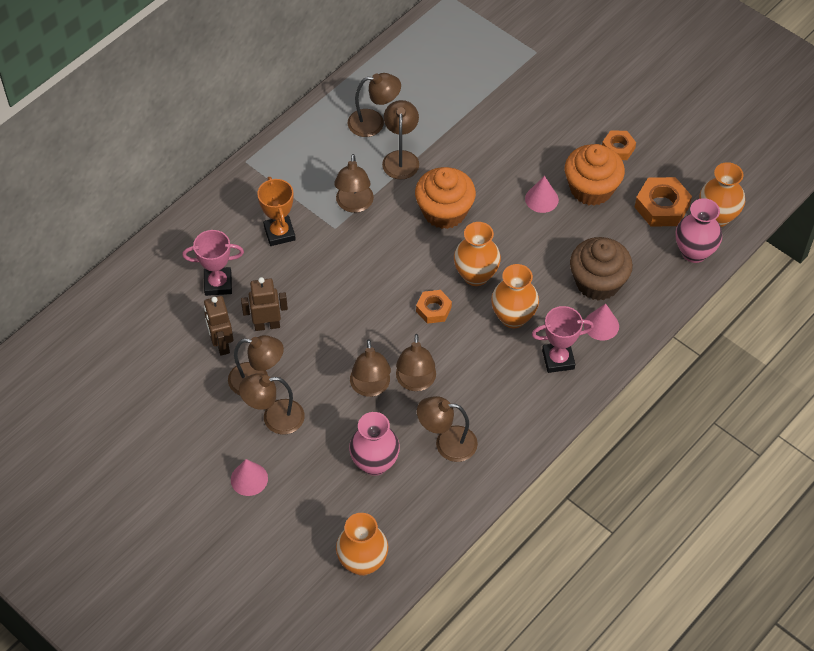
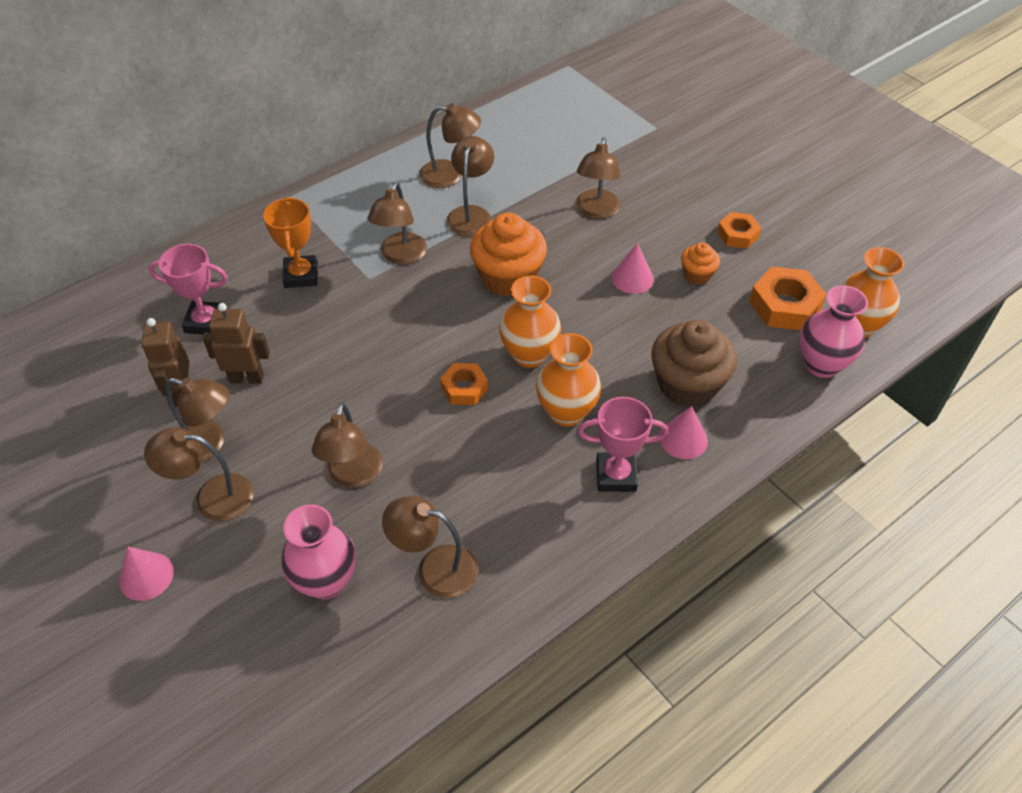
camera: 10 degrees right, 5 degrees down
(362, 562) = (260, 731): orange vase -> none
(415, 382) = (415, 477): brown lamp -> brown lamp (596, 211)
(591, 189) = (697, 274): orange cupcake -> orange cupcake, size x0.51

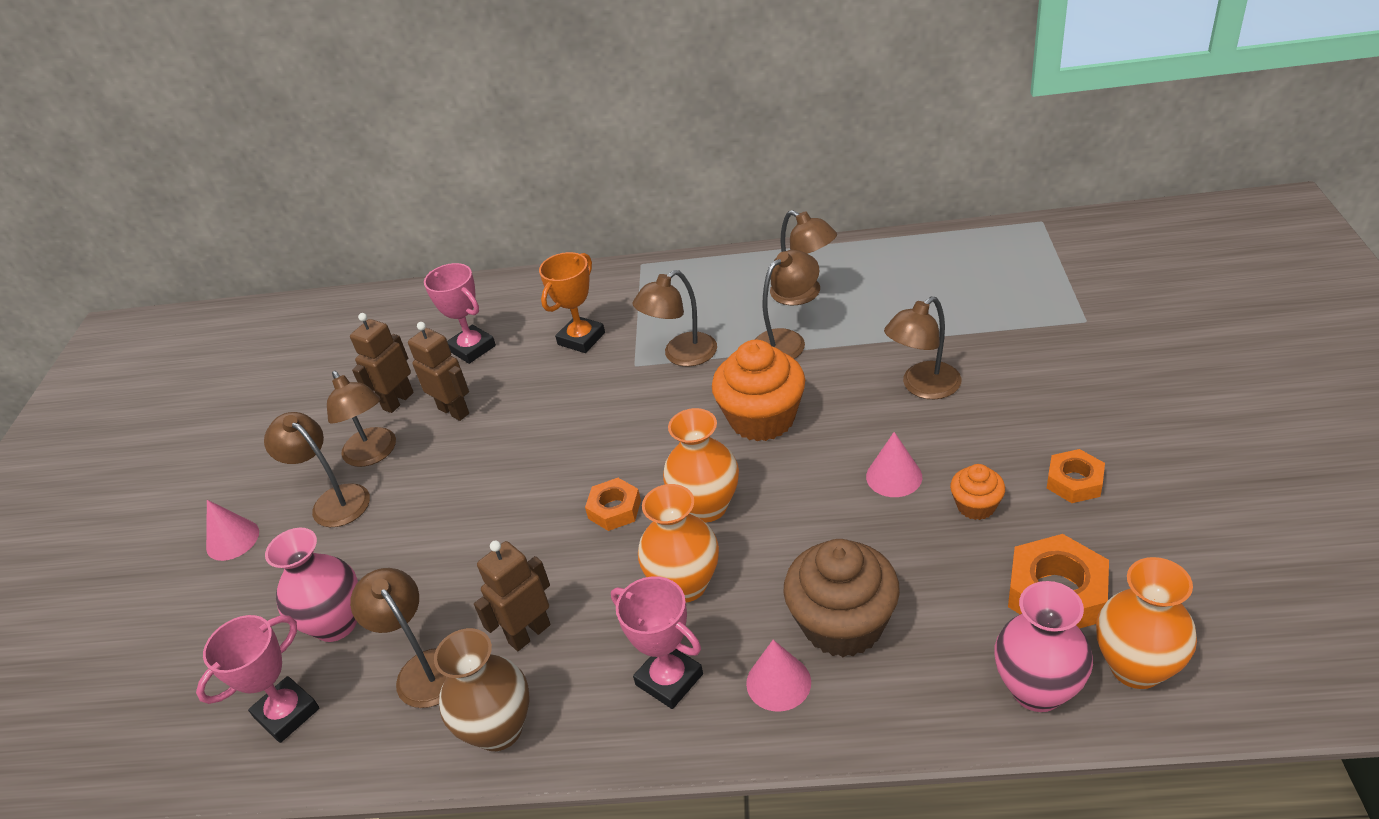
camera: 45 degrees right, 10 degrees down
(353, 475) = (446, 541): brown lamp -> none
(358, 662) = (287, 713): none -> pink trophy
(490, 501) = (529, 633): none -> brown robot
(535, 572) = (499, 729): none -> brown vase

